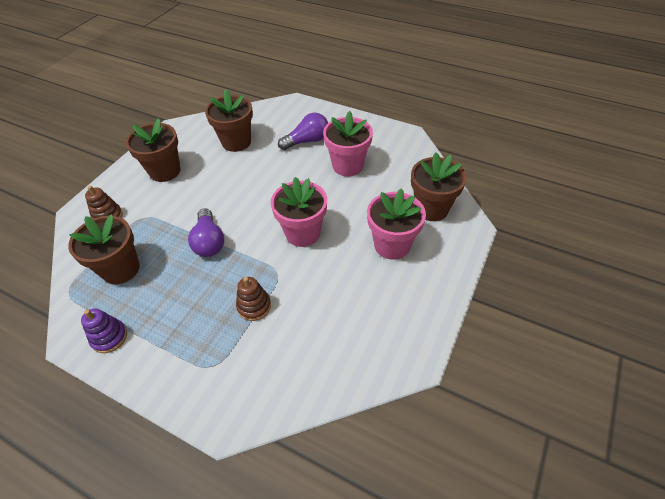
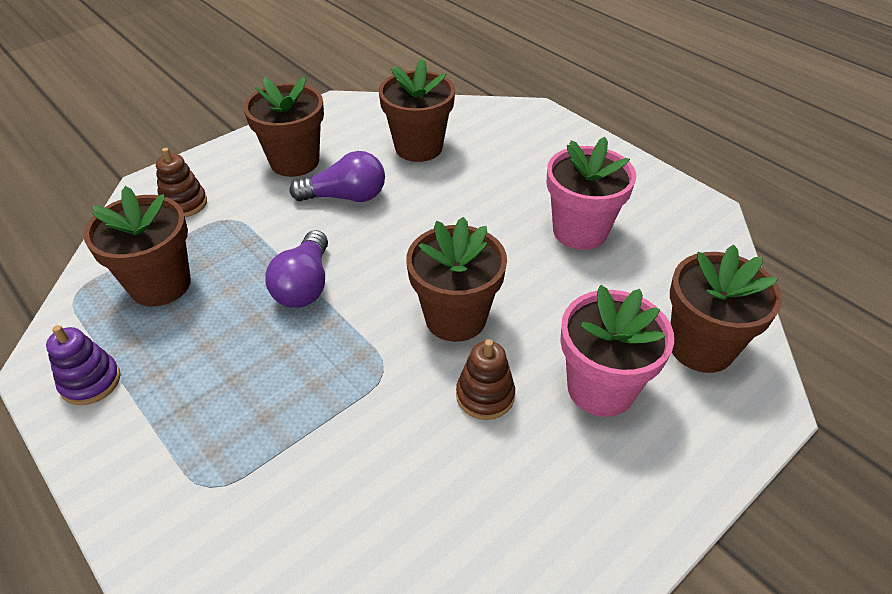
camera: 20 degrees right, 5 degrees down
(254, 306) = (321, 411): brown stacking toy -> brown stacking toy (485, 395)
(302, 233) = (455, 318): pink flower pot -> brown flower pot
(307, 141) = (530, 174): purple light bulb -> purple light bulb (346, 197)

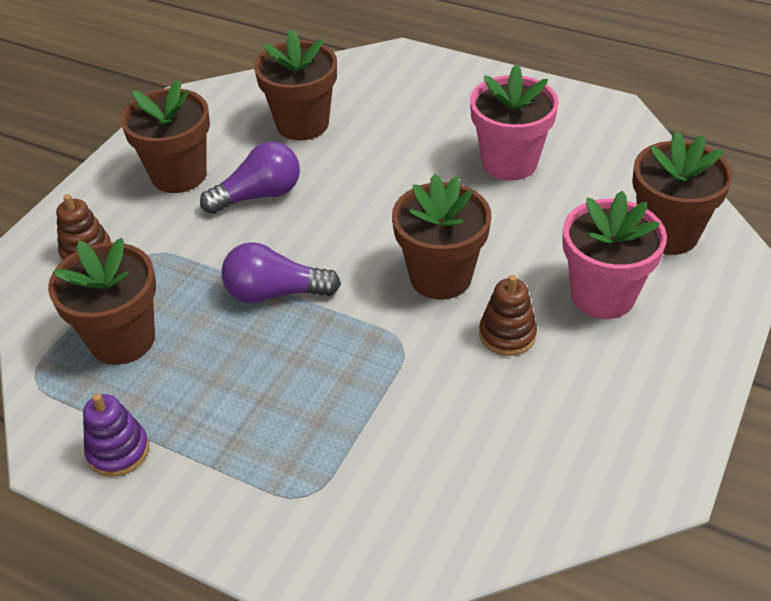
camera: 20 degrees left, 0 degrees up
(304, 285) = (275, 293): purple light bulb -> purple light bulb turned 105 degrees clockwise

